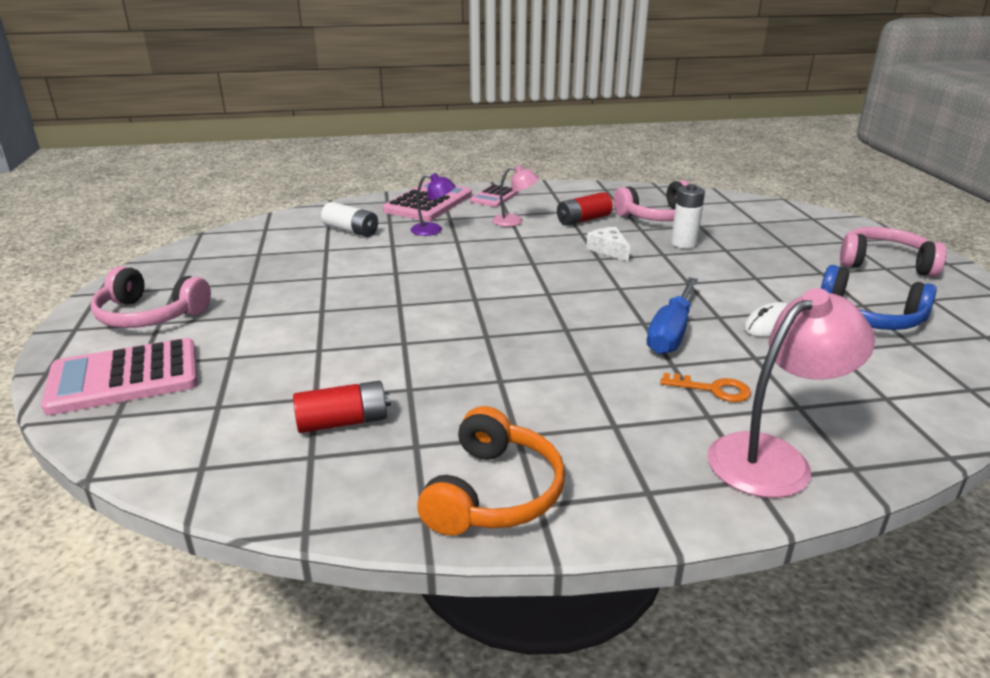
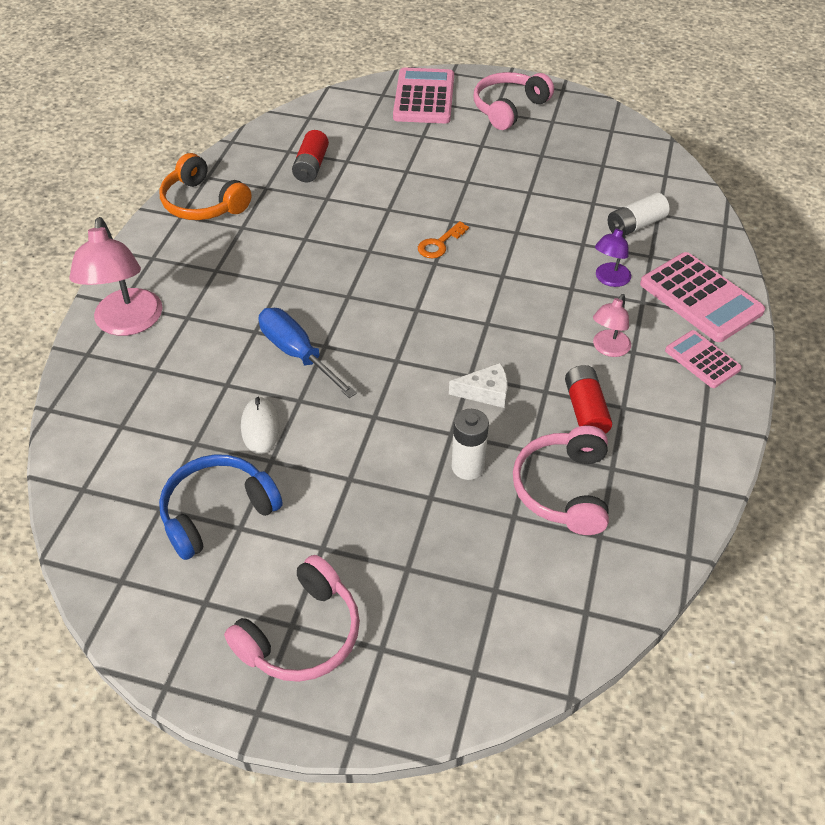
camera: 115 degrees right, 20 degrees up
(713, 389) = (210, 335): orange key -> orange key (439, 244)

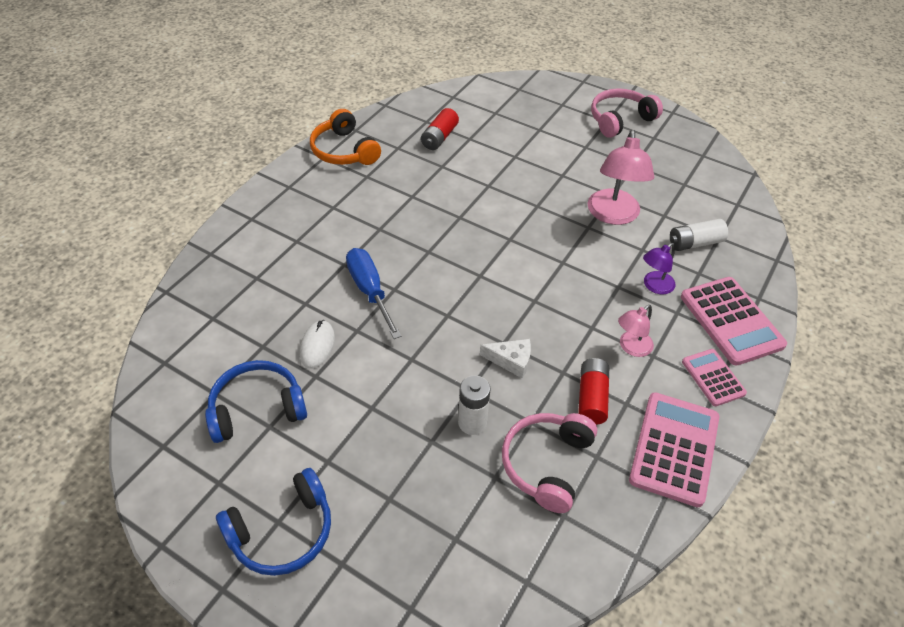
camera: 15 degrees right, 0 degrees up
(128, 323) = (250, 236): pink lamp -> pink lamp (613, 215)
(301, 634) = (282, 531): pink headphones -> blue headphones
(424, 97) = (552, 97): pink calculator -> pink calculator (674, 448)
(439, 244) = (519, 223): orange key -> none

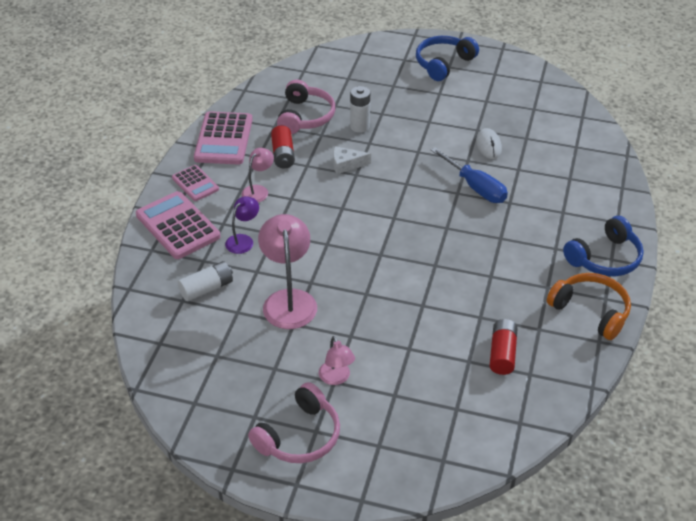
camera: 165 degrees right, 5 degrees down
(257, 409) = (500, 107): blue headphones -> blue headphones (605, 258)
(583, 148) = (336, 378): none -> pink lamp

